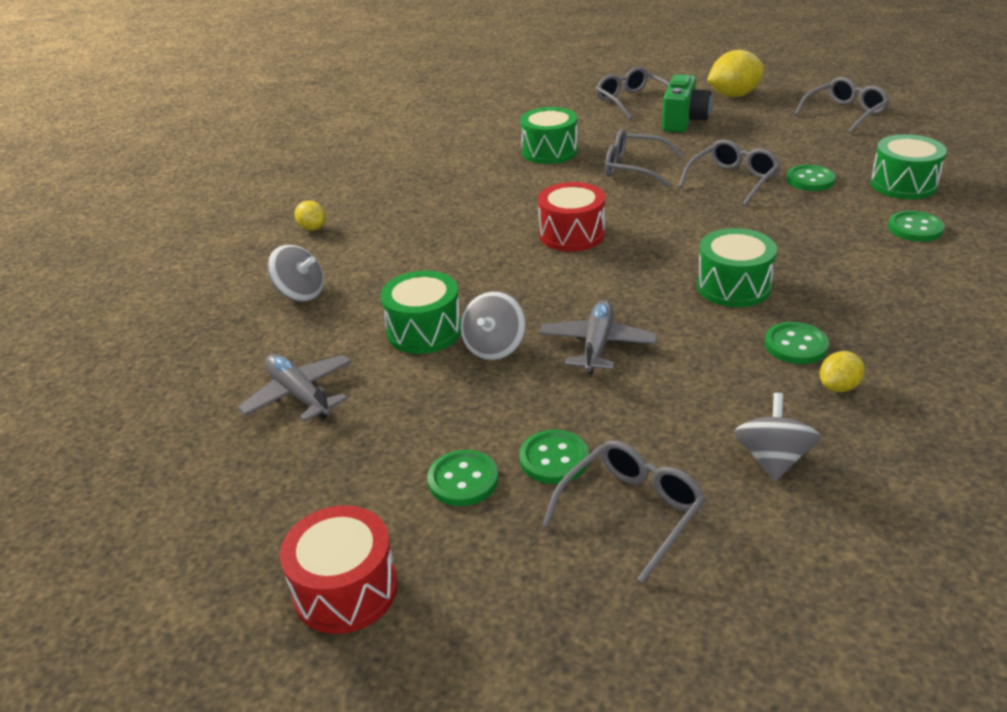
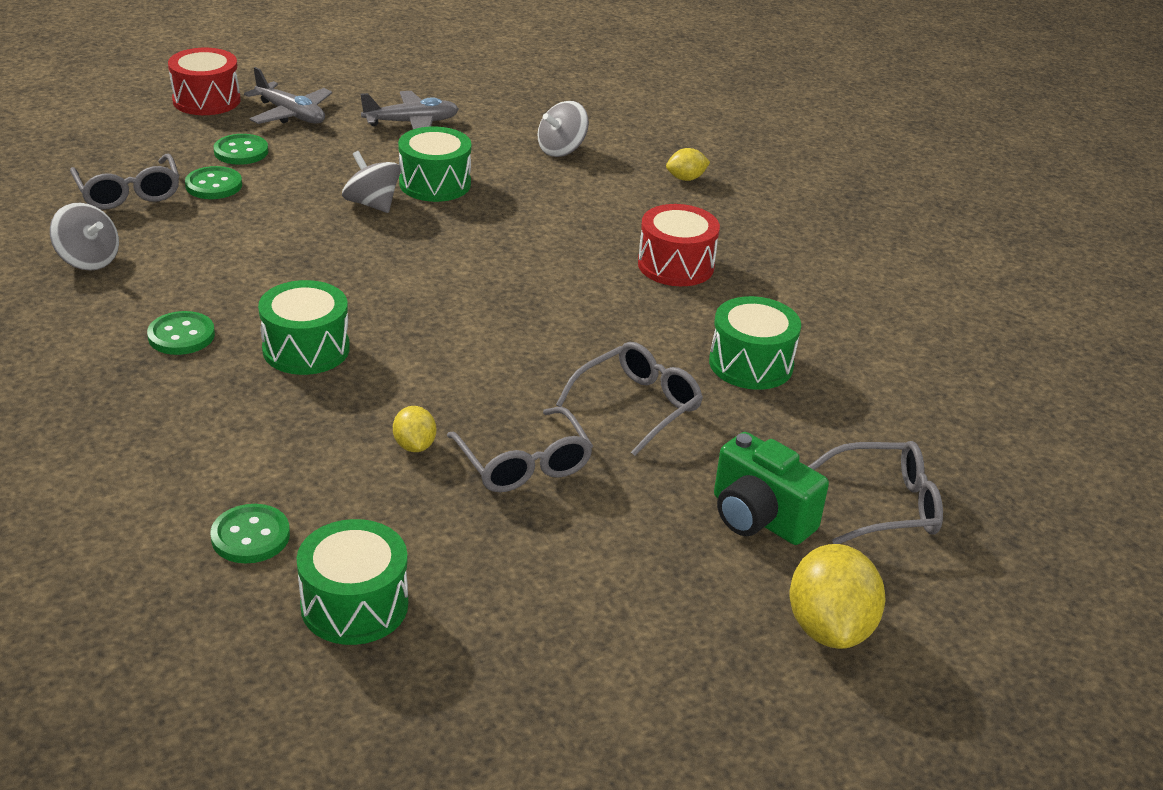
camera: 110 degrees right, 0 degrees up
(572, 234) = (516, 302): red drum -> red drum (675, 265)
(597, 345) = (314, 246): grey plane -> grey plane (291, 114)
(810, 180) = (457, 529): green button -> none
(838, 387) = (107, 327): yellow lemon -> yellow lemon (414, 446)
(845, 113) = (641, 714): grey glasses -> none

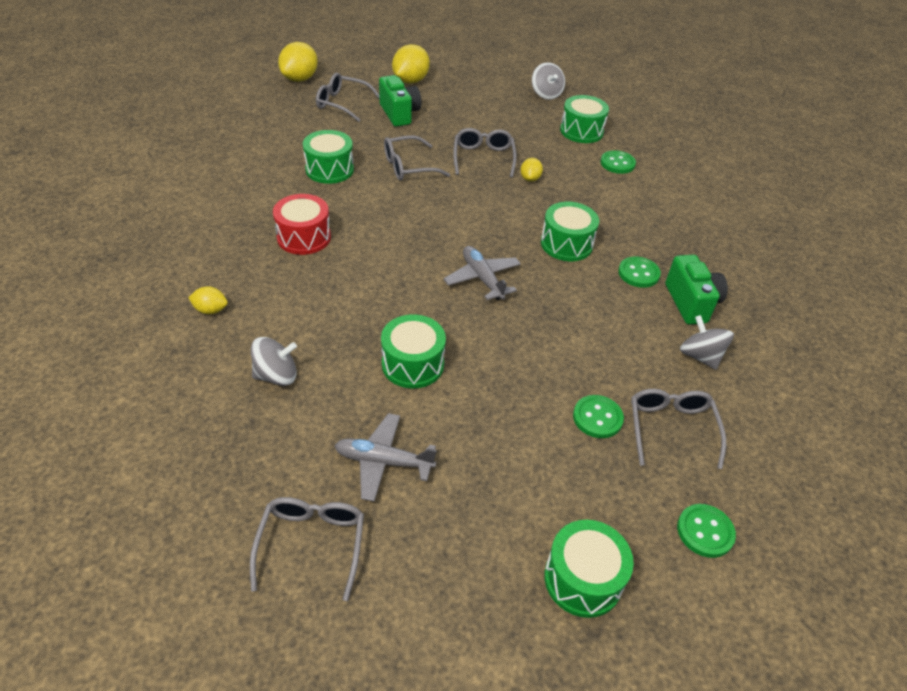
camera: 155 degrees left, 10 degrees up
(97, 316) = (691, 303): none -> green camera
(206, 100) = (583, 579): red drum -> green drum
(241, 151) = (564, 462): green button -> green button (705, 531)
(291, 114) = (498, 517): grey plane -> grey plane (482, 279)
(372, 204) = (475, 355): grey spinning top -> grey spinning top (546, 94)
(433, 80) = (312, 544): none -> grey glasses
(1038, 543) = (300, 79): none -> yellow lemon

